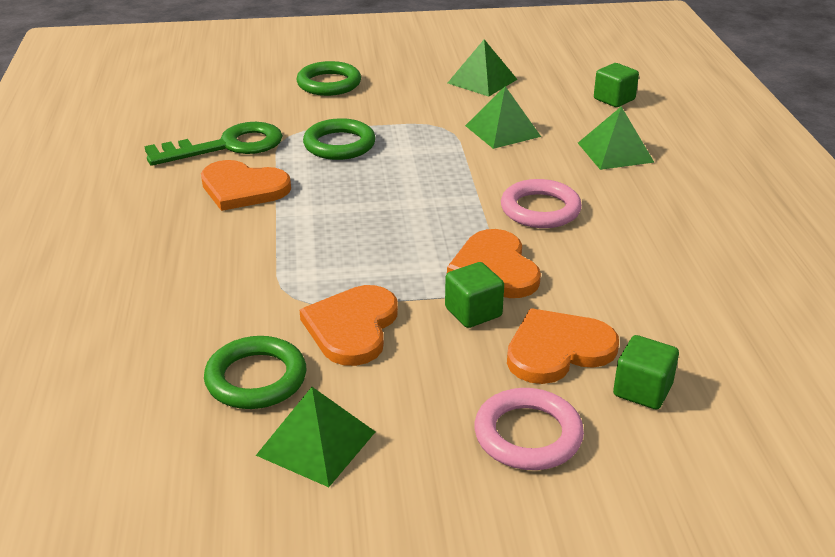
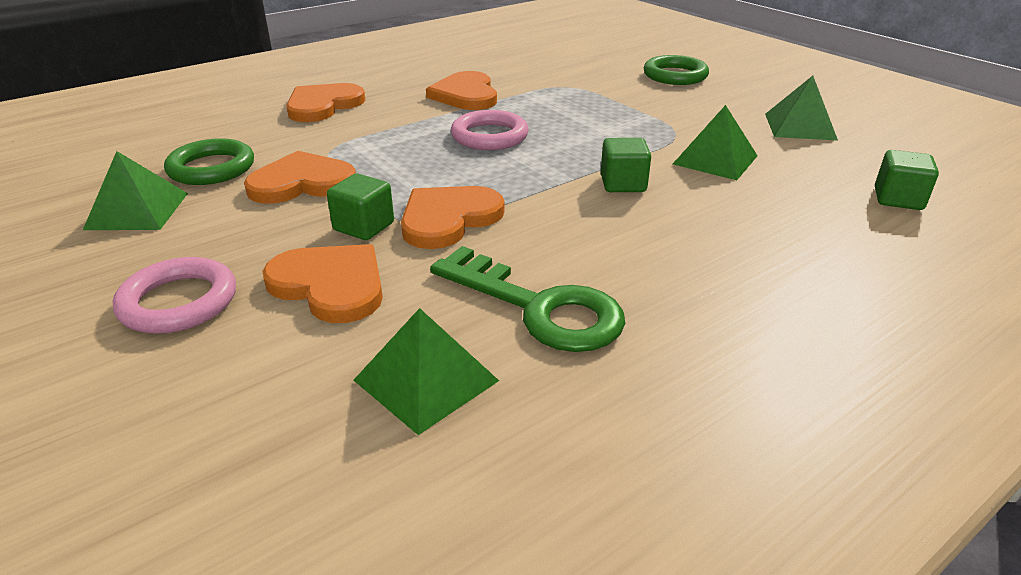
camera: 60 degrees right, 0 degrees up
(162, 275) = (323, 105): none -> orange heart
(227, 146) = (520, 74): green key -> green key (538, 307)
(339, 145) = (579, 105): green ring -> none
(540, 209) = (585, 215): pink ring -> pink ring (489, 136)
(615, 152) = (772, 228): green pyramid -> green pyramid (426, 380)
(642, 390) = (285, 355): green cube -> green cube (623, 184)

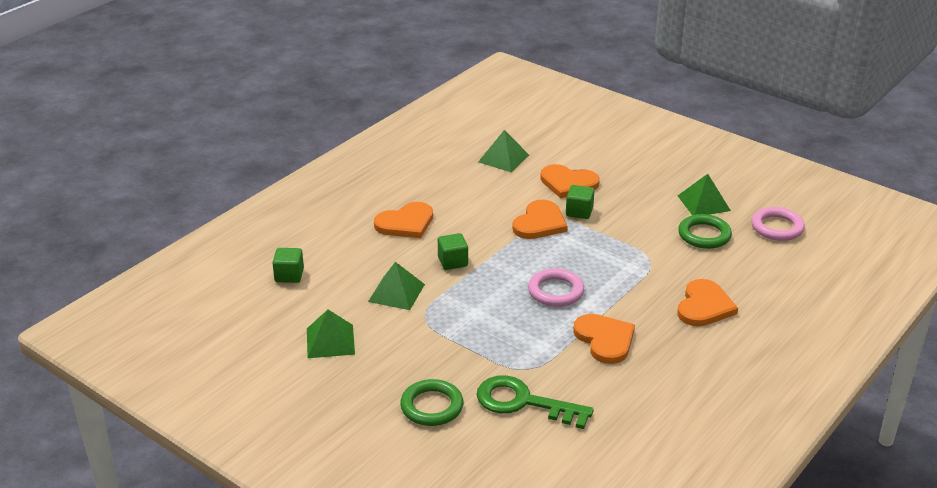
camera: 165 degrees right, 0 degrees up
(178, 302) = (623, 168): pink ring -> pink ring (777, 227)
(302, 183) = (639, 233): orange heart -> orange heart (406, 223)
(538, 307) = (474, 187): green key -> green key (524, 402)

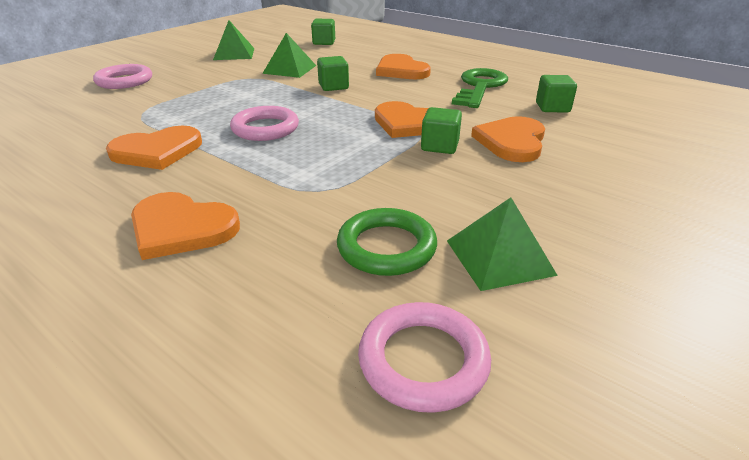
camera: 90 degrees right, 0 degrees up
(432, 406) = (124, 81): green ring -> pink ring
(503, 158) = (552, 107): green pyramid -> green cube
(524, 402) = (92, 111): green key -> green key (480, 87)

